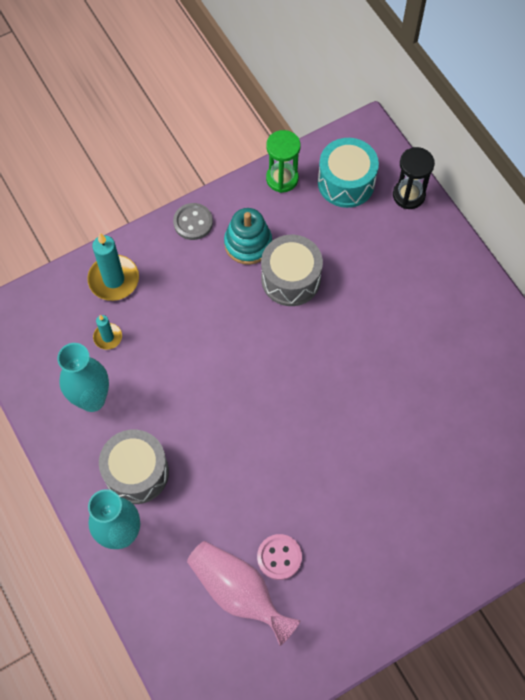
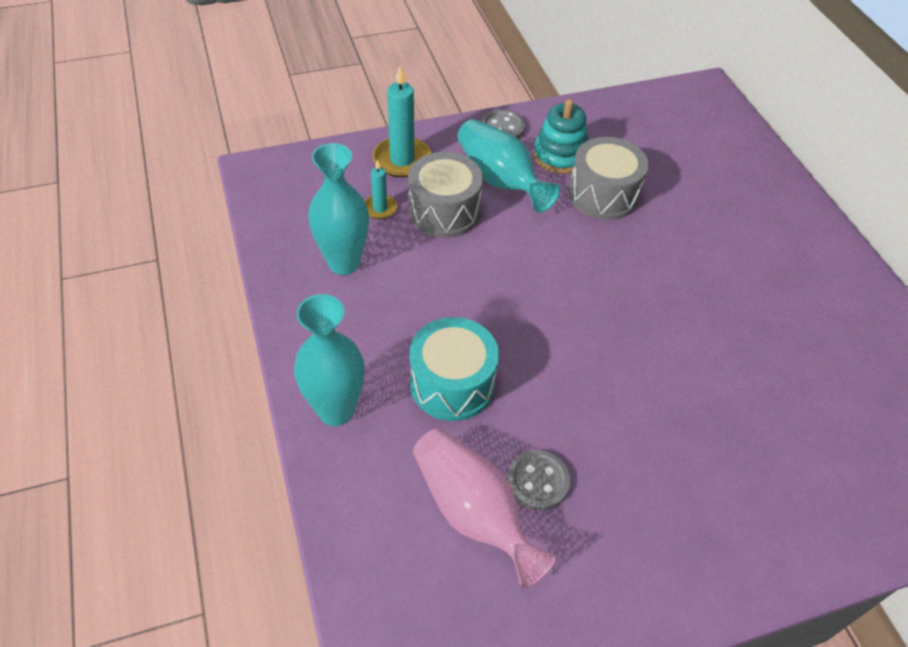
camera: 10 degrees right, 15 degrees down
(136, 472) = (375, 346): grey drum -> grey drum (444, 211)
(202, 282) = (500, 179): none -> turquoise vase
(279, 557) = (538, 481): pink button -> grey button
(282, 178) = (608, 109): green hourglass -> none
(346, 182) = (678, 124): turquoise drum -> turquoise drum (452, 384)
(408, 195) = (749, 146): black hourglass -> none

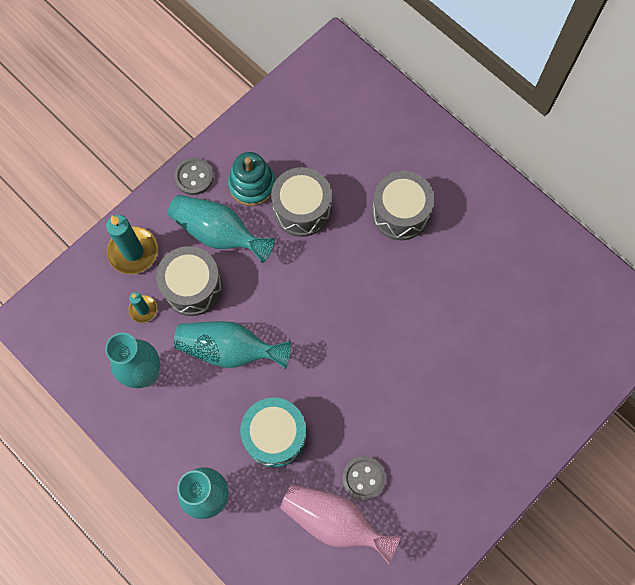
camera: 25 degrees left, 20 degrees up
(450, 280) = (229, 350): none -> turquoise vase
(717, 240) = (400, 213): none -> grey drum

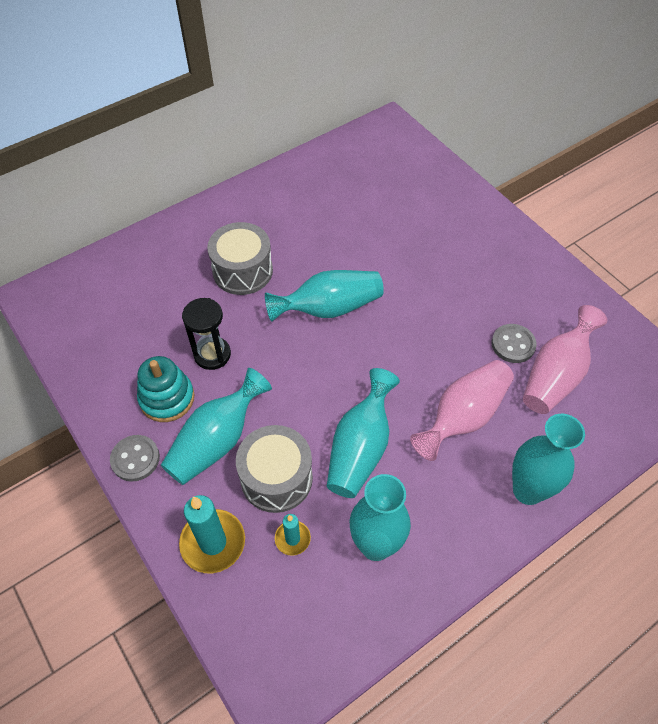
camera: 80 degrees left, 15 degrees down
(275, 435) = (463, 416): turquoise drum -> pink vase
(301, 209) = (212, 354): grey drum -> black hourglass
(372, 299) = (329, 308): none -> turquoise vase

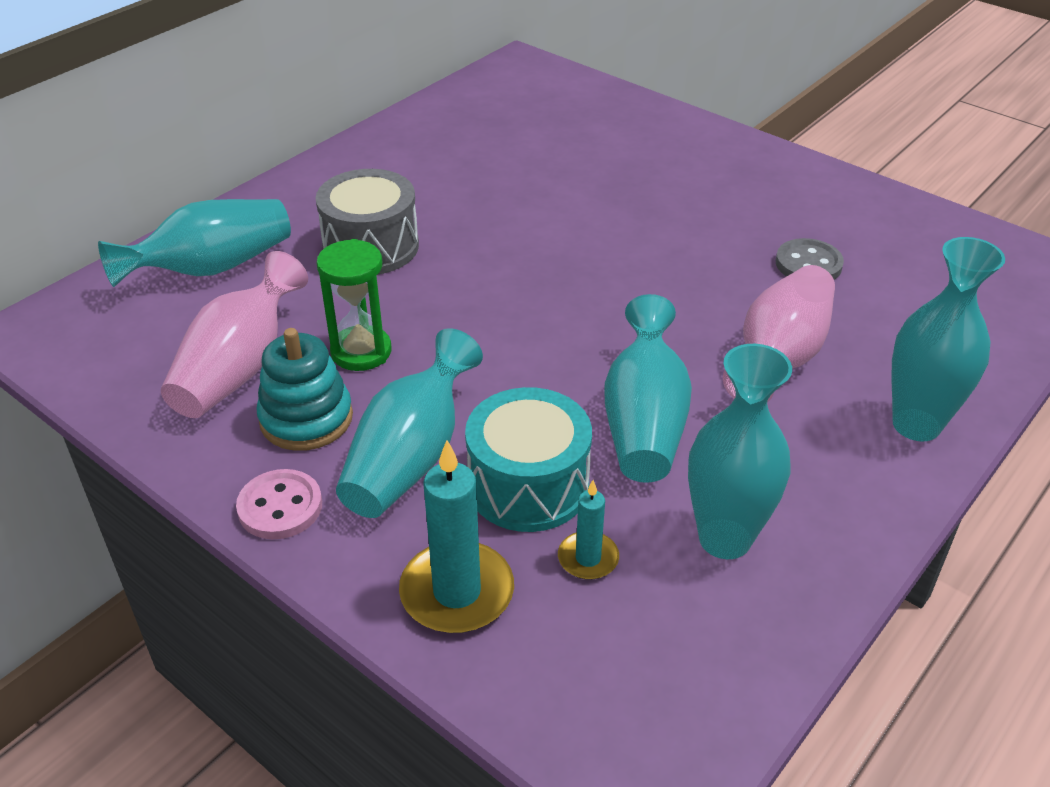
camera: 15 degrees left, 15 degrees down
(135, 459) = (280, 507): grey button -> pink button
(212, 354) = (361, 351): black hourglass -> green hourglass
(276, 478) = (528, 485): grey drum -> turquoise drum
(329, 308) = (523, 267): turquoise vase -> turquoise vase (212, 268)
(555, 375) = (885, 287): pink vase -> pink vase (239, 368)

